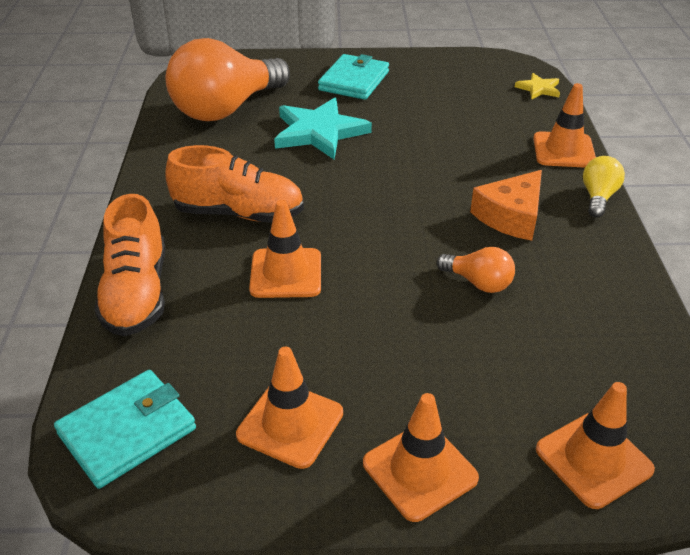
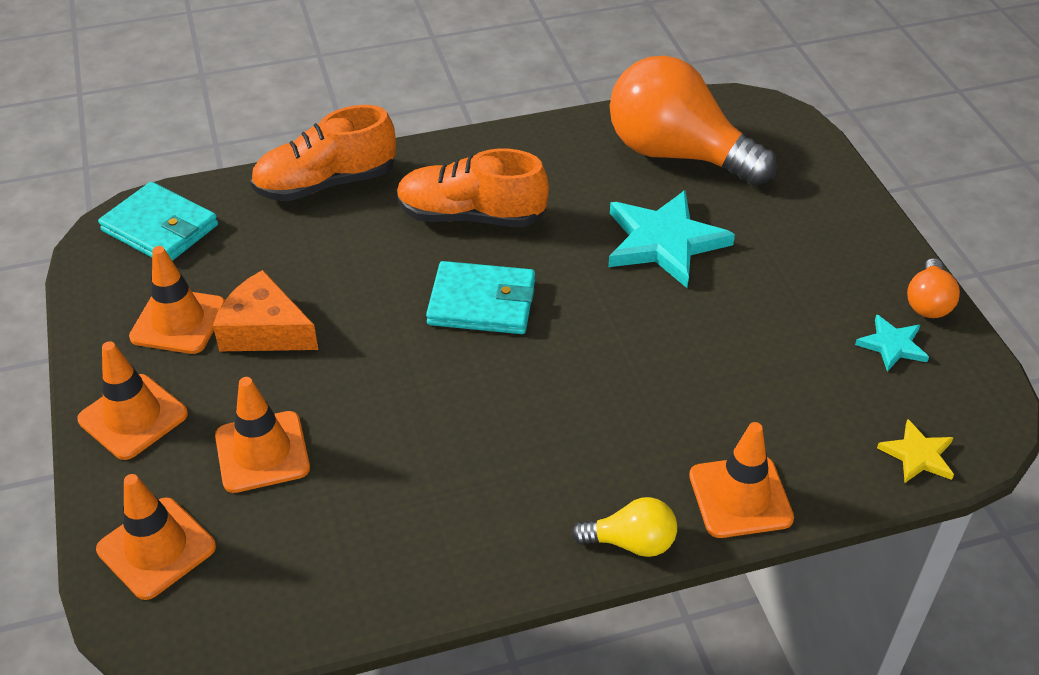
camera: 75 degrees right, 5 degrees up
(239, 213) = (471, 216): orange shoe -> orange shoe turned 105 degrees clockwise
(286, 273) = (381, 273): orange traffic cone -> orange traffic cone (262, 452)
(354, 81) = (814, 248): turquoise wallet -> turquoise wallet (482, 303)
(450, 76) = (892, 345): none -> turquoise star
(478, 282) = (407, 430): orange light bulb -> orange light bulb (928, 302)
(511, 216) = (549, 449): orange cheese -> orange cheese (264, 330)

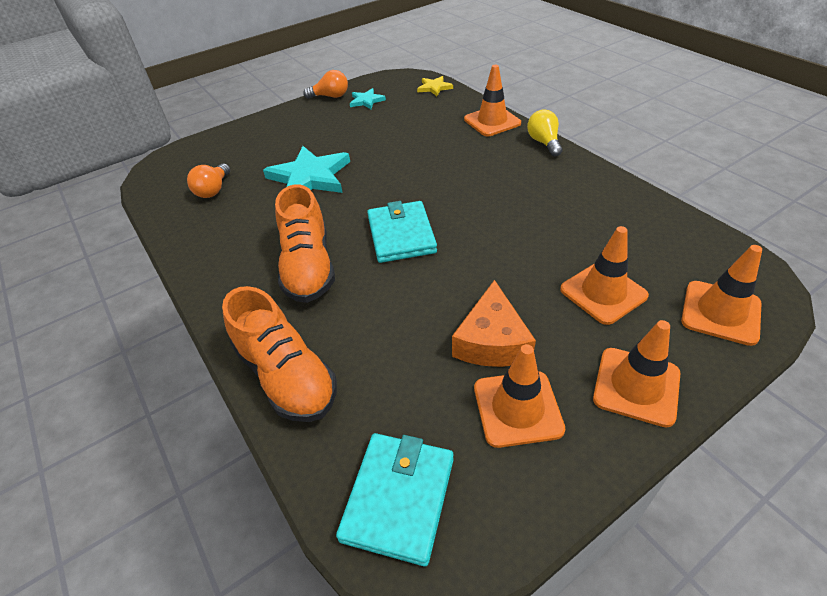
camera: 105 degrees left, 0 degrees up
(677, 154) = (213, 190): orange light bulb -> orange light bulb, size x0.44

